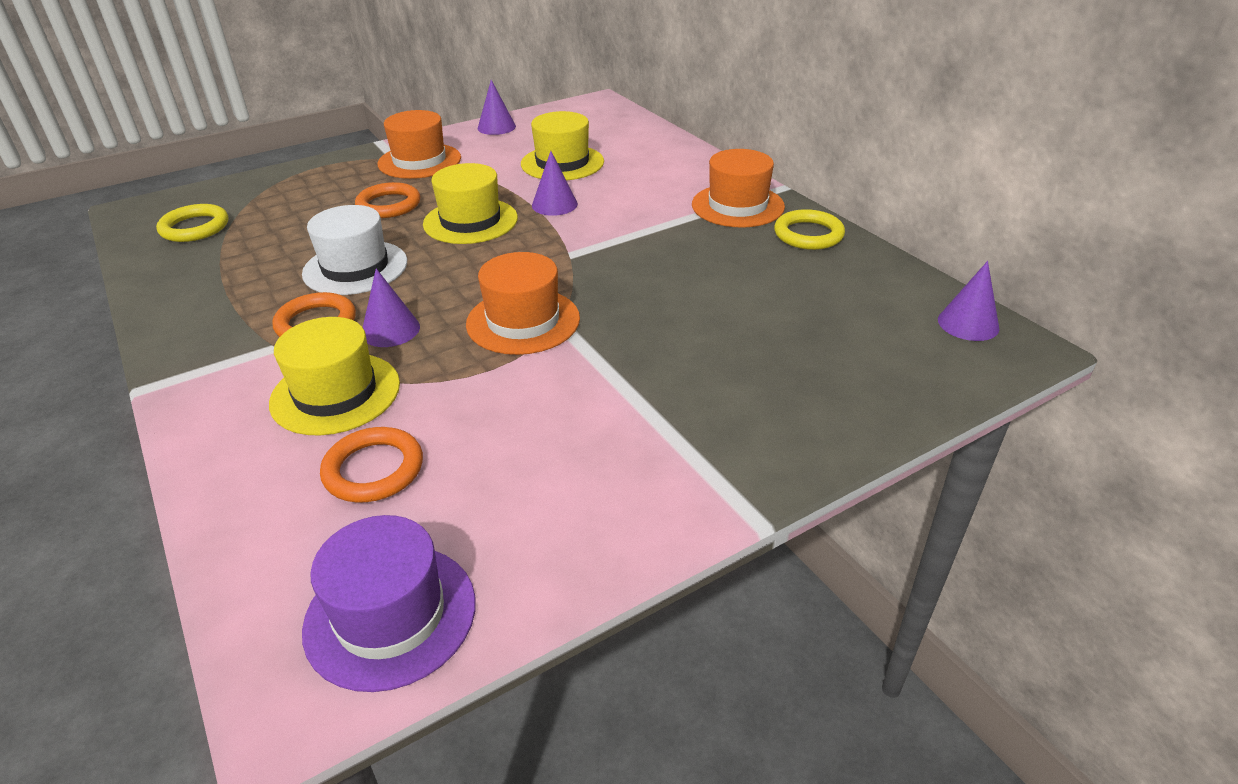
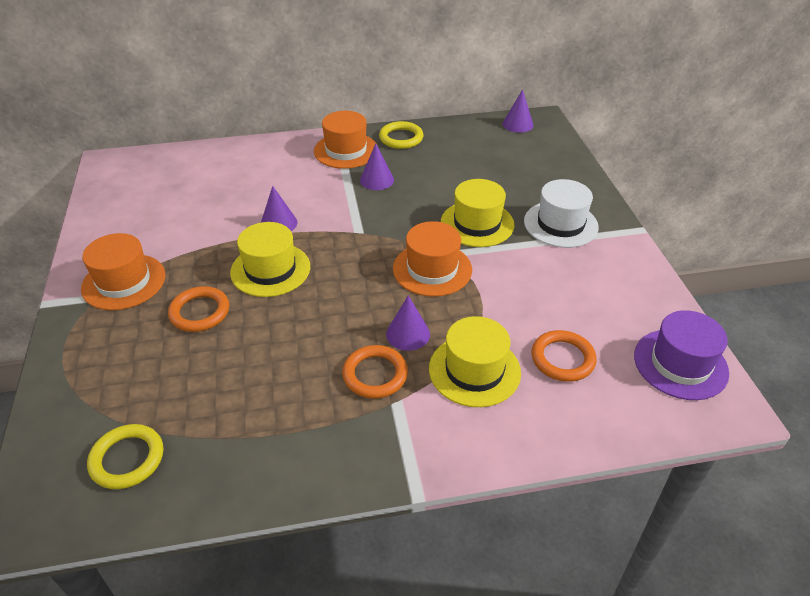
camera: 70 degrees left, 5 degrees up
(355, 268) = (300, 344): white hat -> white hat (560, 224)
(496, 127) = (97, 225): purple cone -> purple cone (377, 180)
(562, 163) = (210, 205): yellow hat -> yellow hat (477, 223)

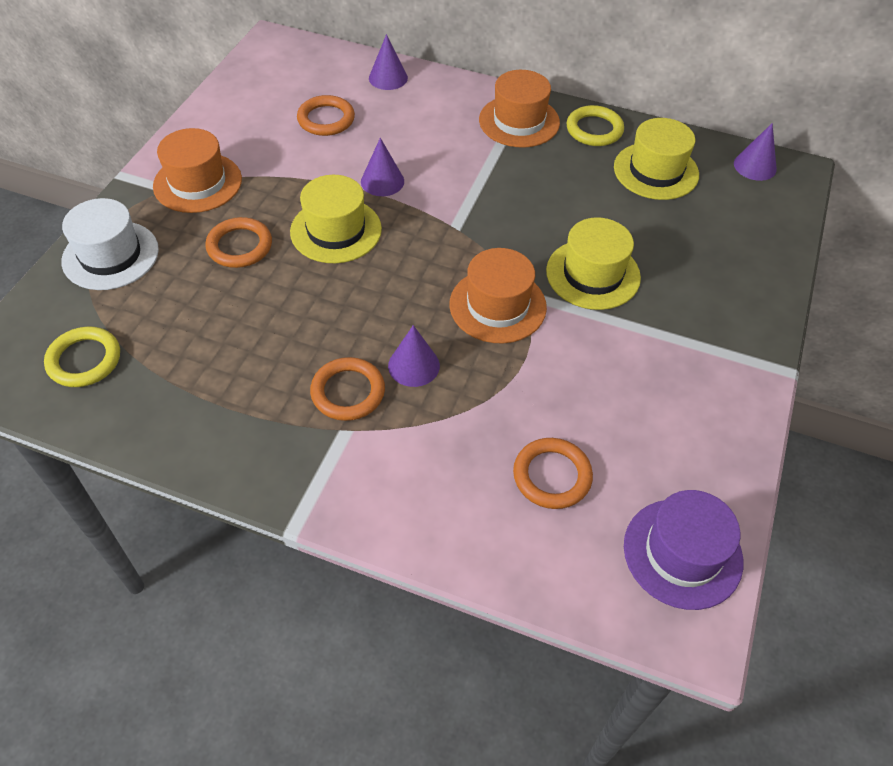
camera: 30 degrees right, 10 degrees up
(198, 199) = (326, 119): none -> orange ring
(377, 180) = (524, 172): purple cone -> purple cone (388, 78)
(474, 370) = (448, 439): yellow hat -> yellow hat (656, 171)
(560, 224) = (692, 319): white hat -> white hat (110, 255)

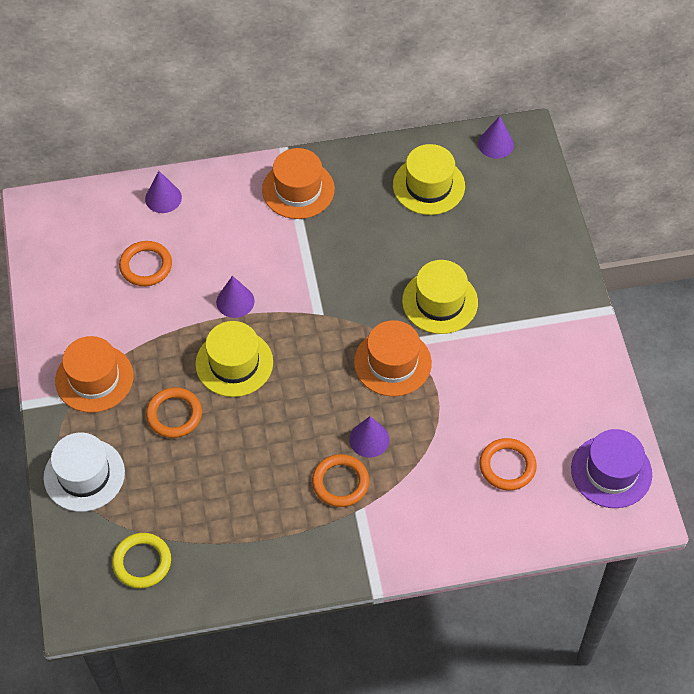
camera: 30 degrees left, 5 degrees up
(594, 129) = (360, 168): yellow ring -> none

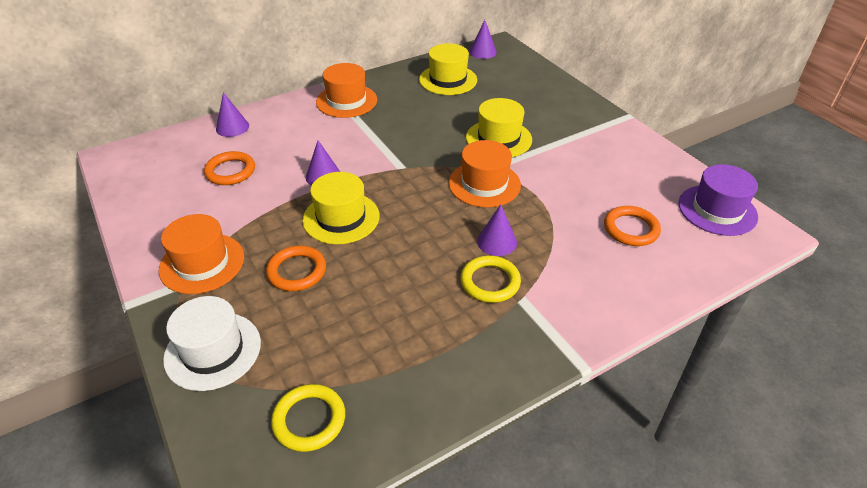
camera: 20 degrees left, 15 degrees down
(340, 482) = (490, 282): orange ring -> yellow ring

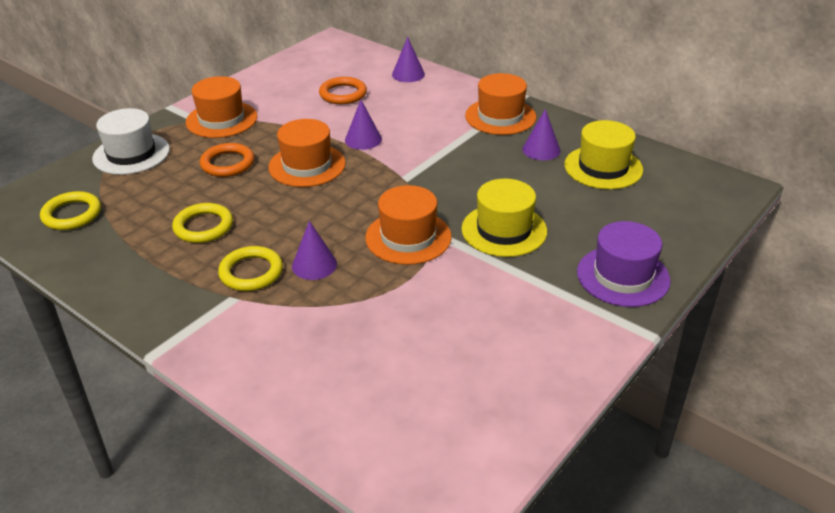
camera: 70 degrees right, 5 degrees down
(341, 218) = (307, 165): yellow hat -> orange hat
(401, 305) = (203, 227): none -> yellow ring
(482, 52) = (700, 178): purple cone -> purple cone (541, 150)
(631, 229) = (384, 365): orange ring -> none
(717, 210) = (468, 449): purple hat -> purple hat (623, 276)

